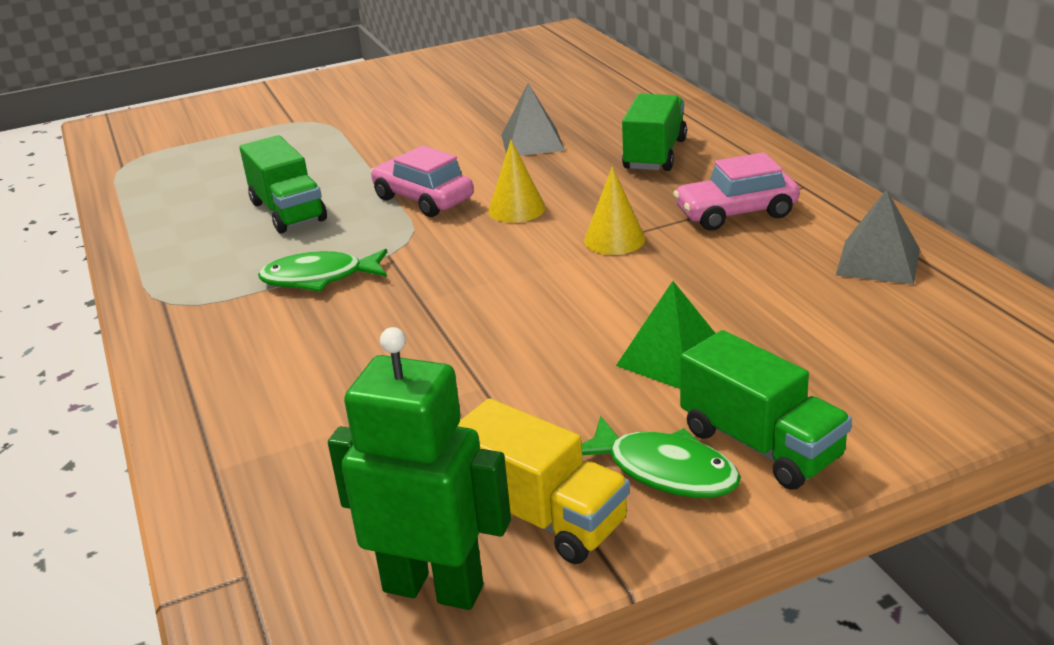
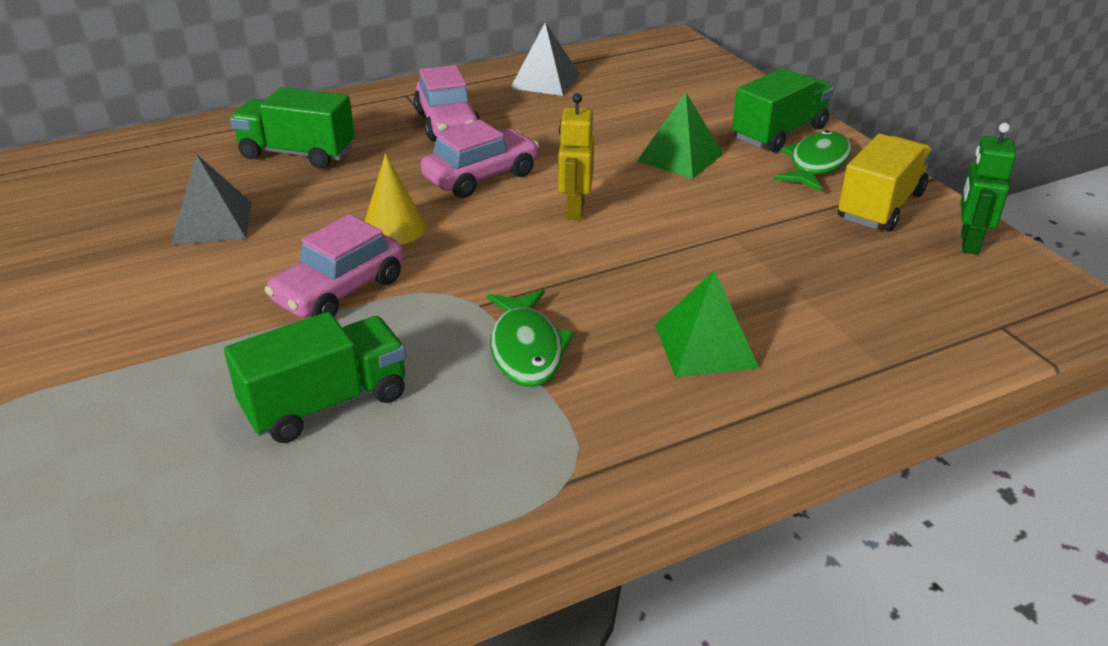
camera: 95 degrees left, 5 degrees up
(290, 363) = (705, 345): none -> green pyramid
(433, 588) = (969, 243): green robot -> green robot, size x0.61
(543, 292) = (574, 210): none -> yellow robot
(614, 239) = (481, 176): yellow cone -> pink car

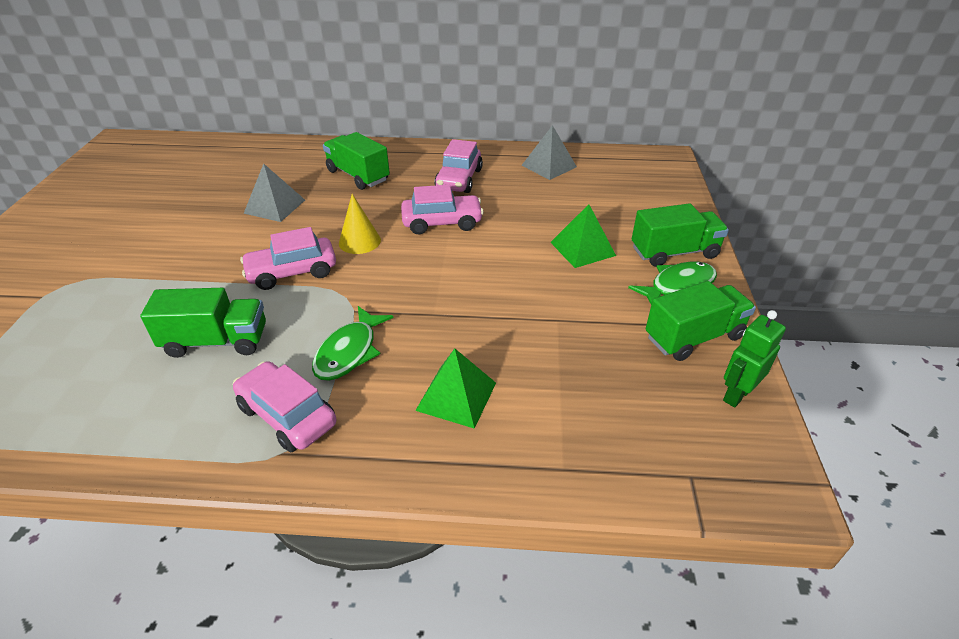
camera: 30 degrees right, 5 degrees up
(528, 442) = (287, 415): none -> pink car
(574, 210) = (474, 265): yellow robot -> none
(880, 206) = (694, 337): yellow truck -> green truck

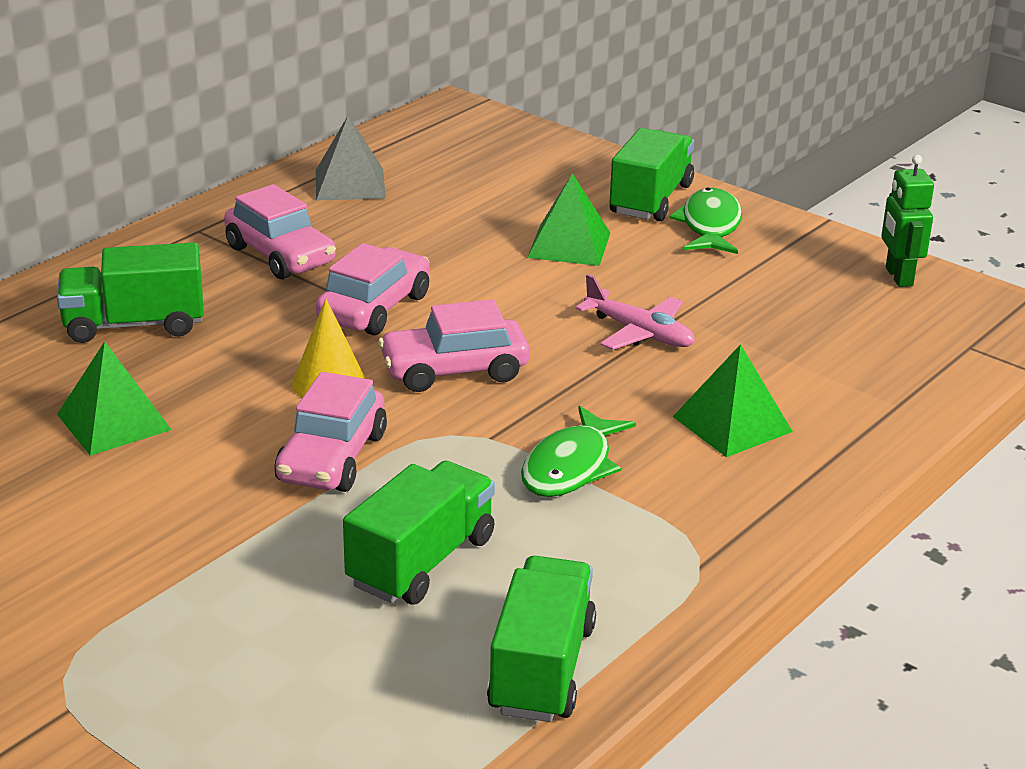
camera: 55 degrees left, 10 degrees down
(275, 206) = (114, 422): grey pyramid -> green pyramid
(287, 415) = (640, 544): pink car -> pink car (454, 371)
(349, 352) = (571, 467): green fish -> green fish turned 60 degrees clockwise
(519, 314) = (639, 333): none -> pink plane
(694, 337) = (798, 257): green truck -> green truck (542, 669)

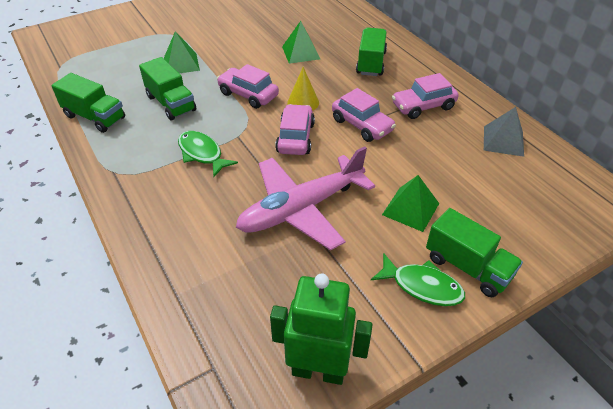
camera: 110 degrees right, 15 degrees up
(639, 333) = (301, 209): pink plane -> pink plane, size x1.99
(732, 424) = (201, 216): green pyramid -> green pyramid (181, 63)
(898, 277) = (318, 371): green robot -> green robot, size x1.63

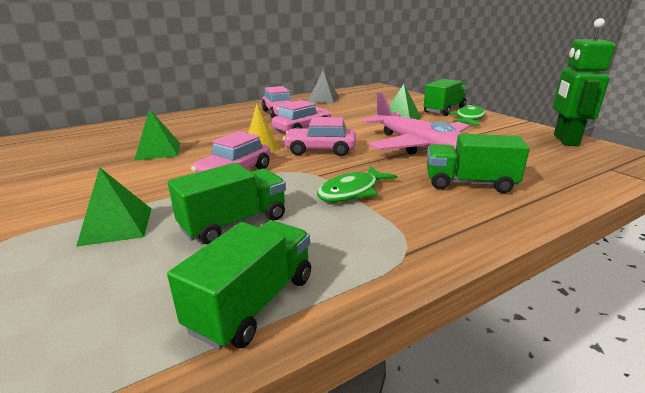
camera: 90 degrees left, 20 degrees down
(371, 63) = (204, 125): green truck -> green truck (469, 183)

